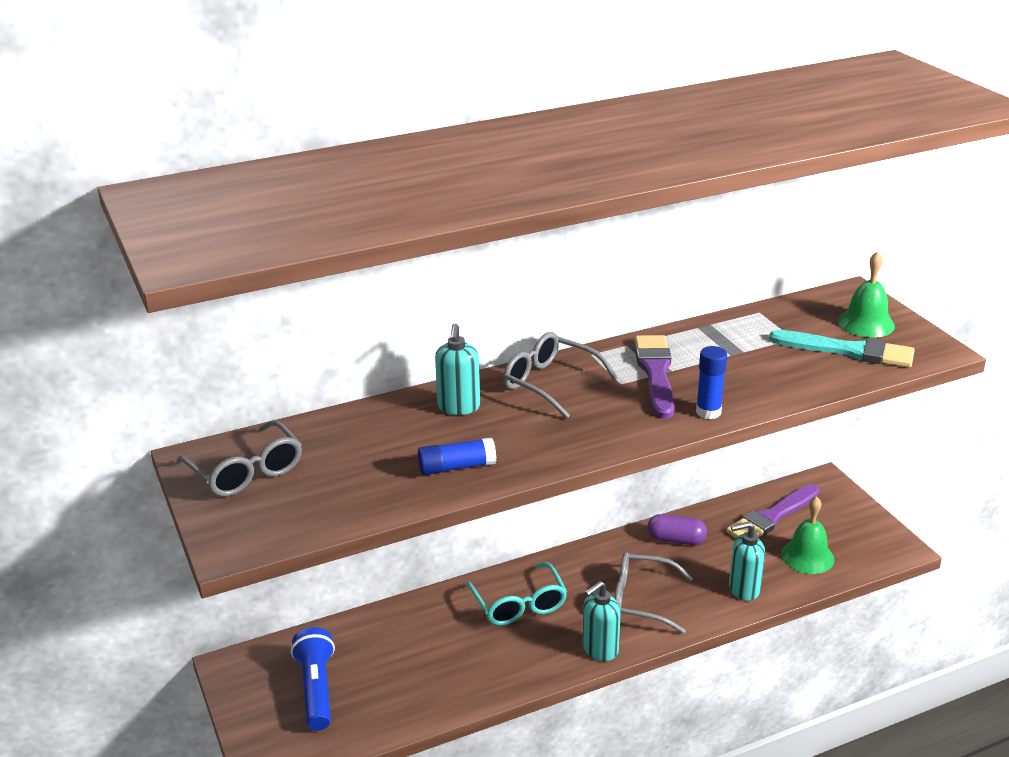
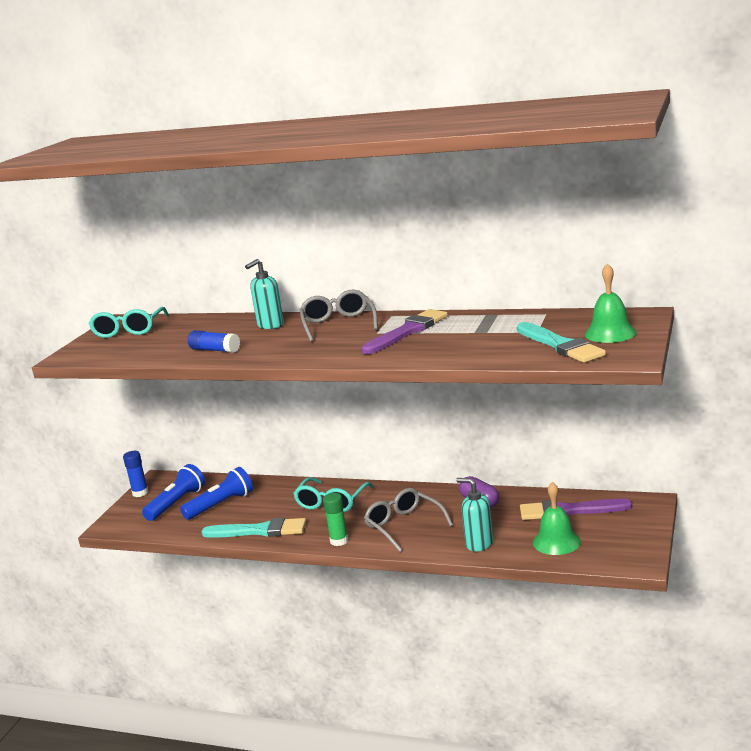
camera: 45 degrees right, 10 degrees down
(246, 471) = (129, 330): grey glasses -> turquoise glasses
(383, 666) = (221, 505): none -> blue flashlight
(487, 678) = (259, 531): none -> turquoise brush
(600, 649) = (339, 541): turquoise soap dispenser -> green glue stick
(708, 412) = (395, 357): blue glue stick -> blue glue stick (140, 493)

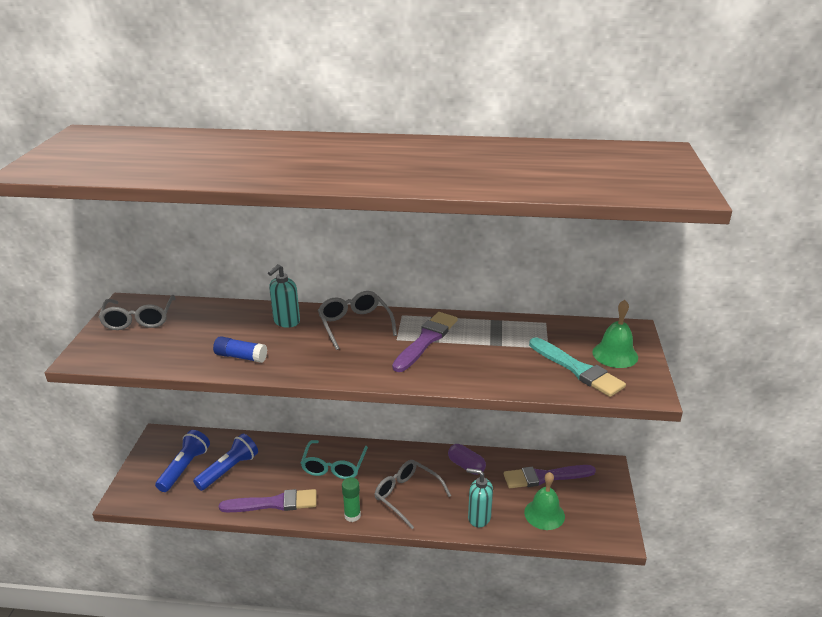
camera: 15 degrees left, 10 degrees up
(129, 330) = (139, 319): turquoise glasses -> grey glasses
(140, 493) = (145, 454): blue glue stick -> none
(259, 531) = (274, 503): turquoise brush -> purple brush

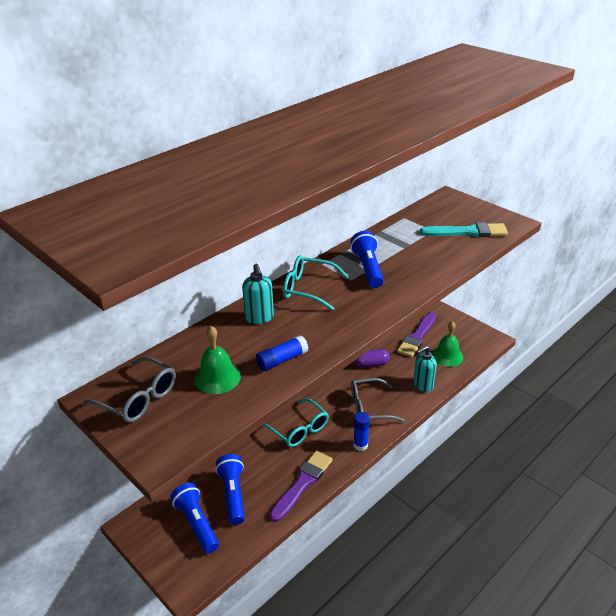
camera: 50 degrees left, 5 degrees up
(352, 515) = (360, 445): green glue stick -> blue glue stick
(355, 325) = (308, 289): grey glasses -> turquoise glasses
(426, 340) = (368, 268): purple brush -> blue flashlight
(615, 354) = (466, 213): green bell -> green bell (217, 378)

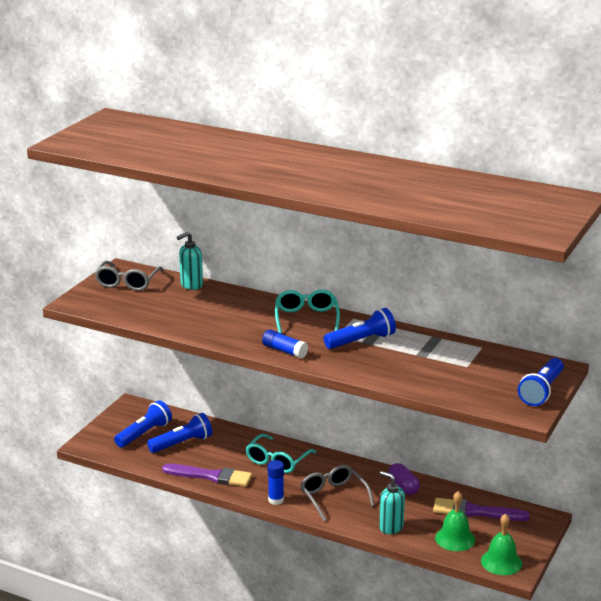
camera: 70 degrees right, 10 degrees down
(217, 378) = (163, 305): green bell -> green bell (501, 562)
(259, 318) = (249, 305): turquoise soap dispenser -> turquoise soap dispenser (191, 285)
(282, 360) = (198, 325): blue glue stick -> blue glue stick (284, 351)
(467, 232) = (479, 386): turquoise brush -> none
(481, 210) = (541, 391): none -> blue flashlight

